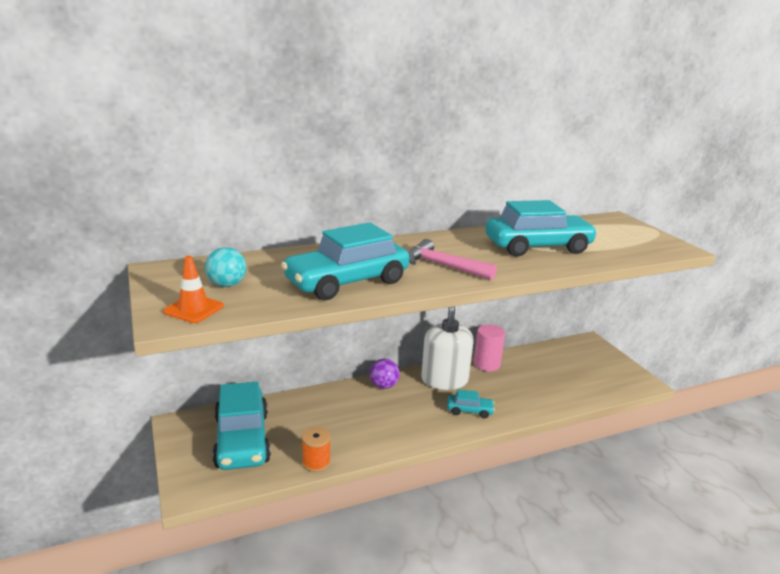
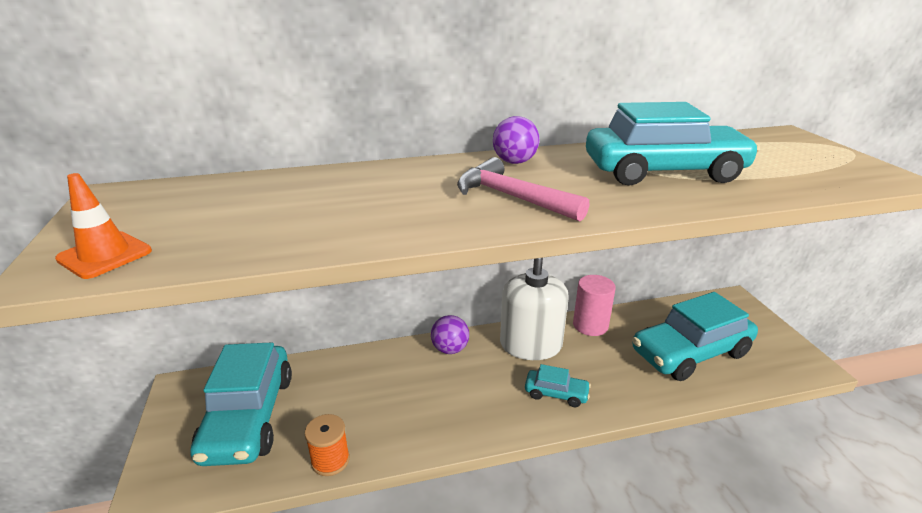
camera: 10 degrees right, 5 degrees up
(227, 285) = (183, 218): turquoise ball -> none
(347, 282) = (357, 218): turquoise car -> turquoise car (690, 352)
(436, 241) = (514, 162): none -> purple ball

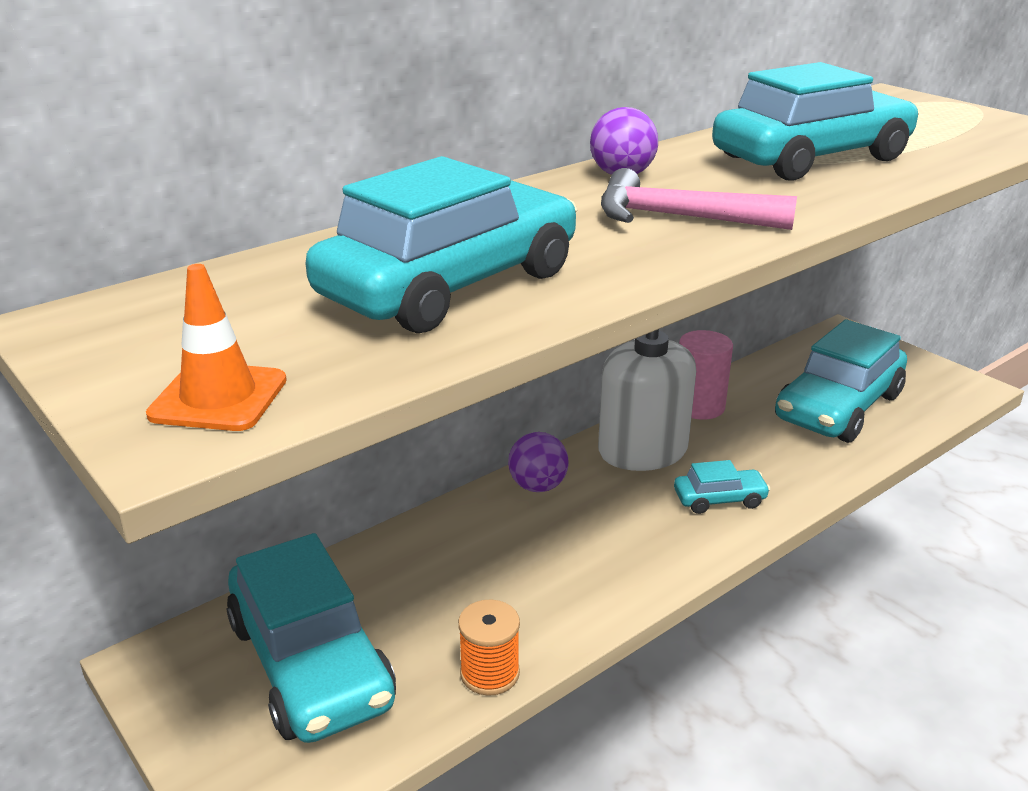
camera: 25 degrees left, 0 degrees up
(314, 214) = (450, 285): none -> turquoise car

